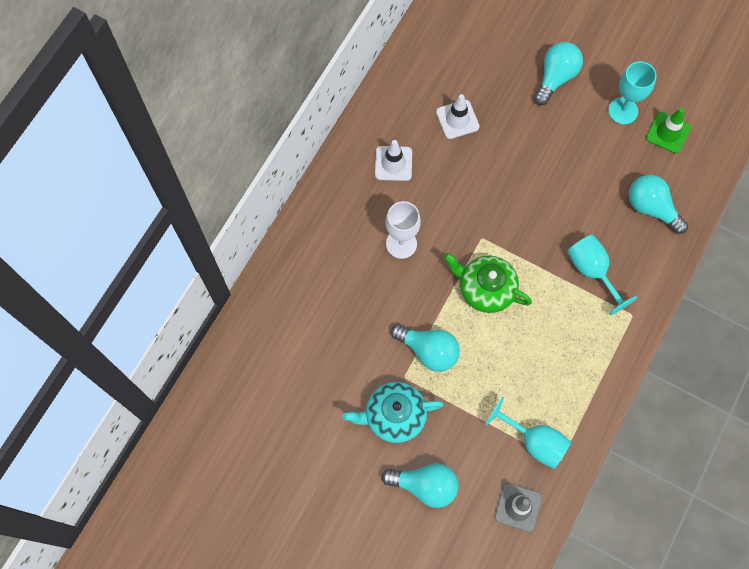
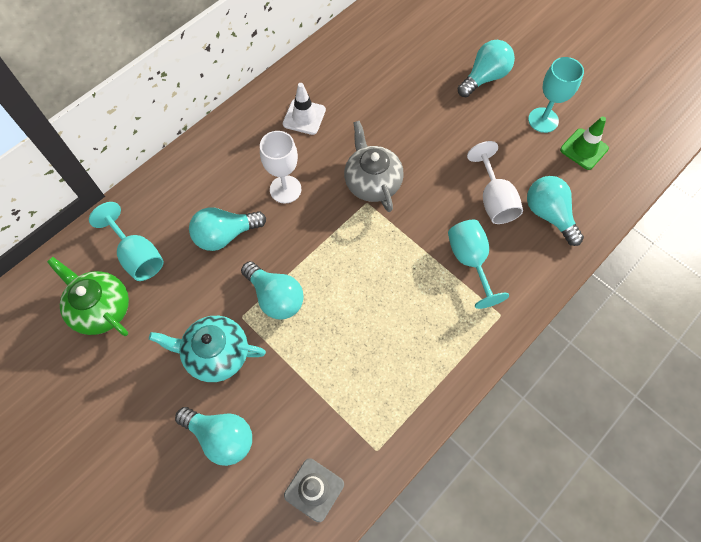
camera: 15 degrees right, 5 degrees down
(361, 304) = (225, 235): none -> turquoise light bulb
(457, 119) = (378, 93): white traffic cone -> none
(480, 216) = (372, 182): none -> grey teapot
(485, 289) = (354, 251): green teapot -> green teapot (101, 308)
(534, 442) = (355, 421): turquoise goblet -> turquoise goblet (138, 256)
(598, 205) = (494, 200): none -> white goblet

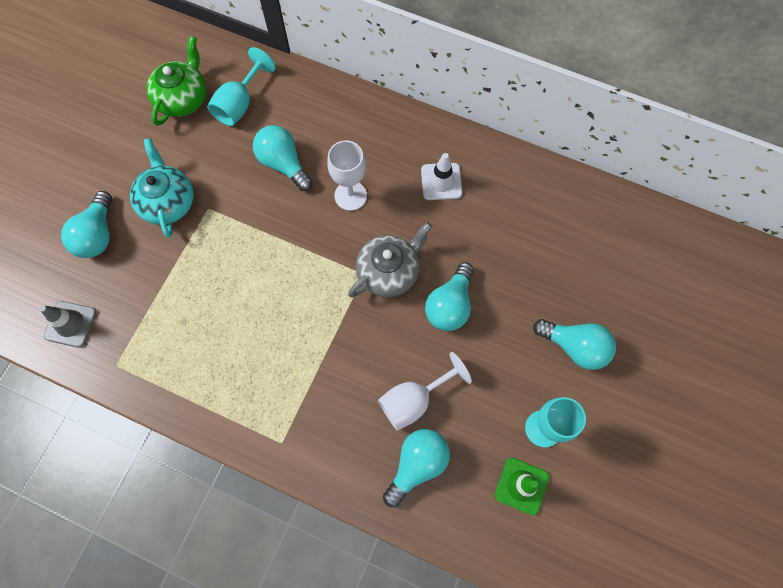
camera: 70 degrees right, 5 degrees up
(275, 297) = (235, 229): turquoise light bulb -> turquoise light bulb (450, 305)
(470, 261) = (332, 395): turquoise goblet -> none

